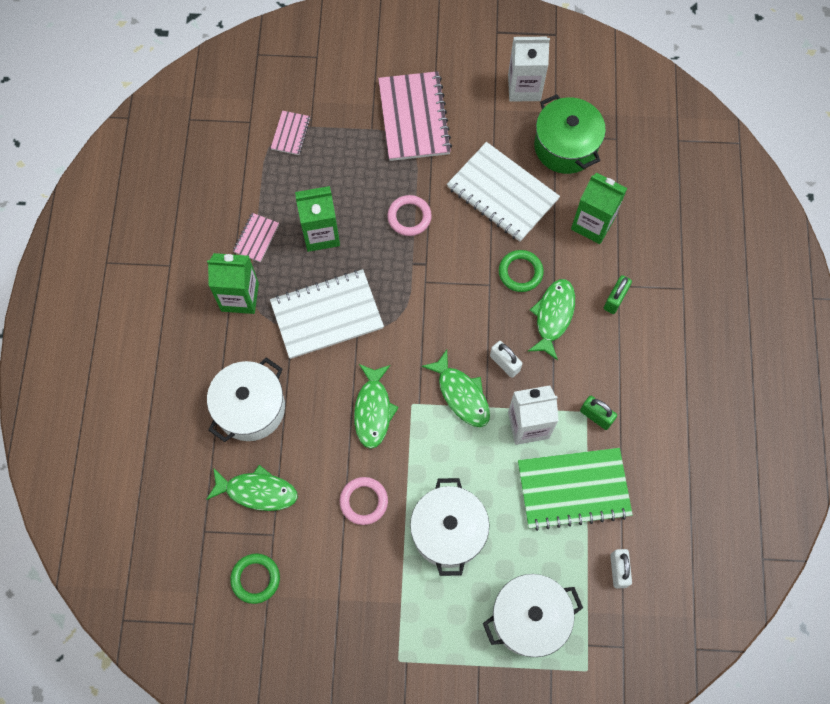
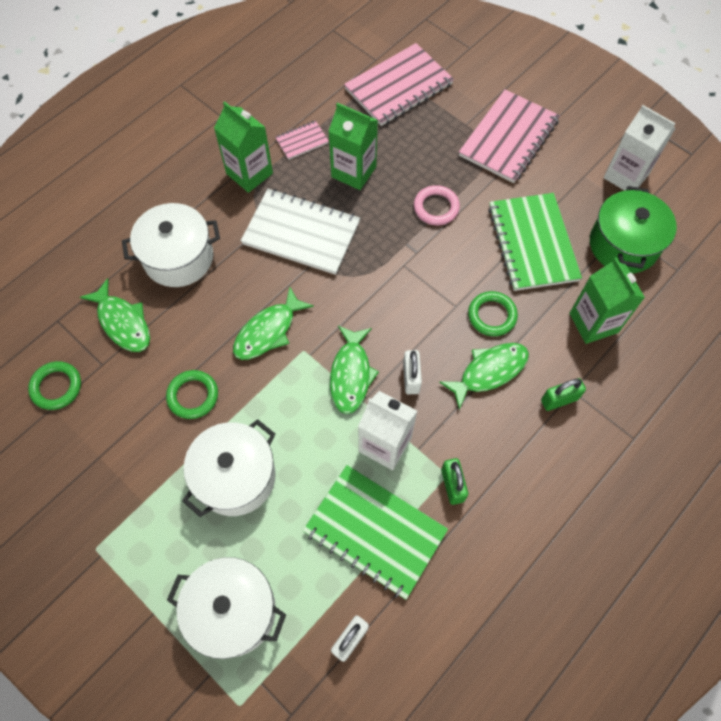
camera: 40 degrees right, 5 degrees down
(290, 133) = (398, 87): pink notebook -> pink notebook, size x2.11
(364, 501) = (193, 396): pink ring -> green ring
(502, 193) = (532, 243): white notebook -> green notebook

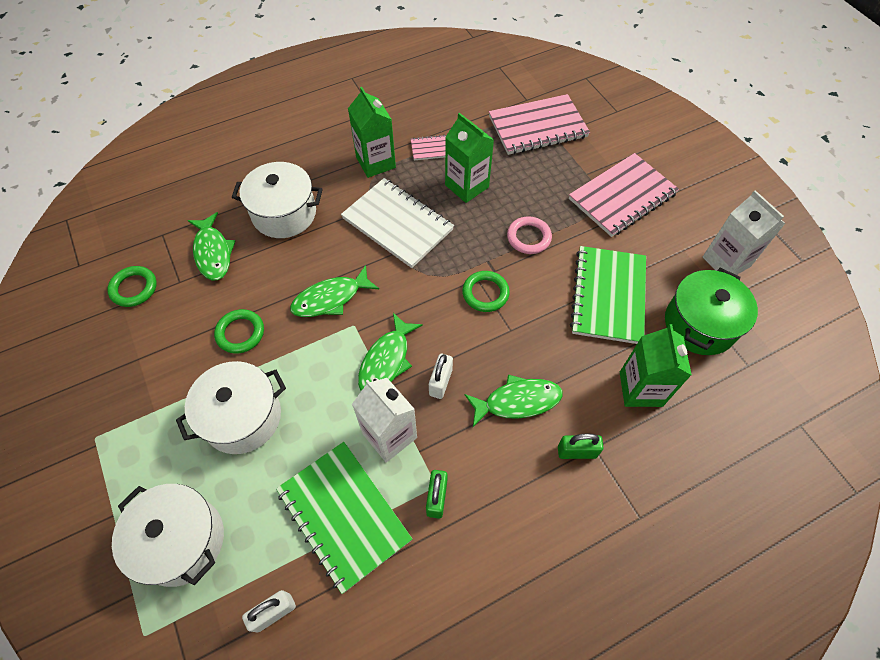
camera: 20 degrees right, 5 degrees down
(492, 315) = (541, 350): green ring -> green ring (485, 293)

